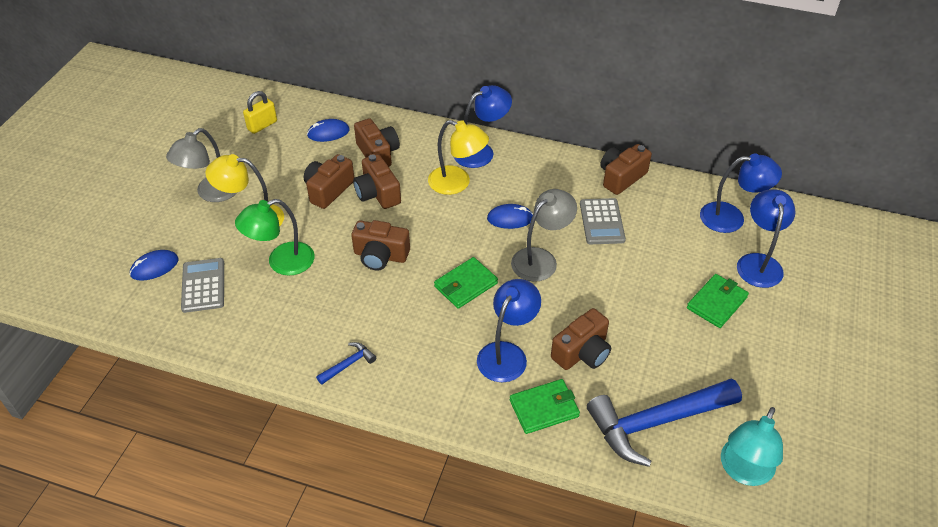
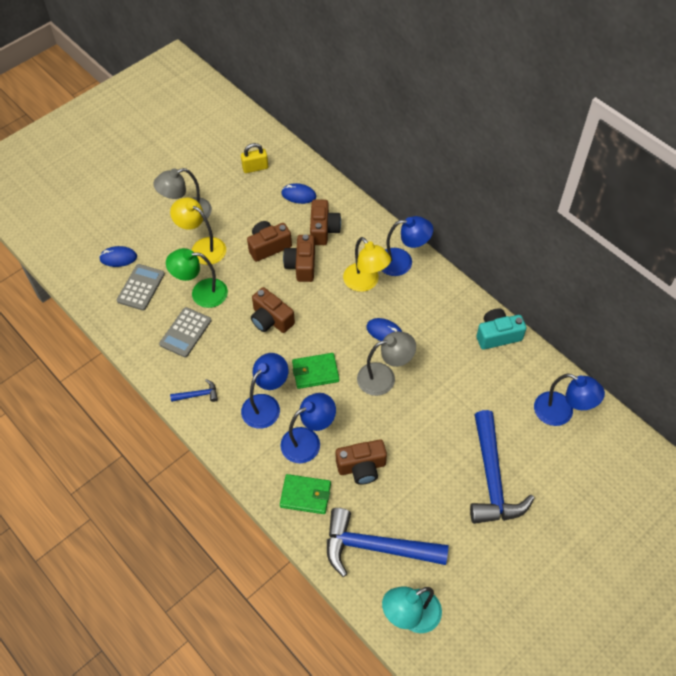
camera: 30 degrees right, 10 degrees up
(602, 222) = (453, 367): grey calculator -> grey calculator (185, 332)
(621, 177) = (497, 335): brown camera -> turquoise camera
(717, 303) = (492, 479): green wallet -> blue hammer
(758, 262) = (553, 462): blue lamp -> blue lamp (266, 405)

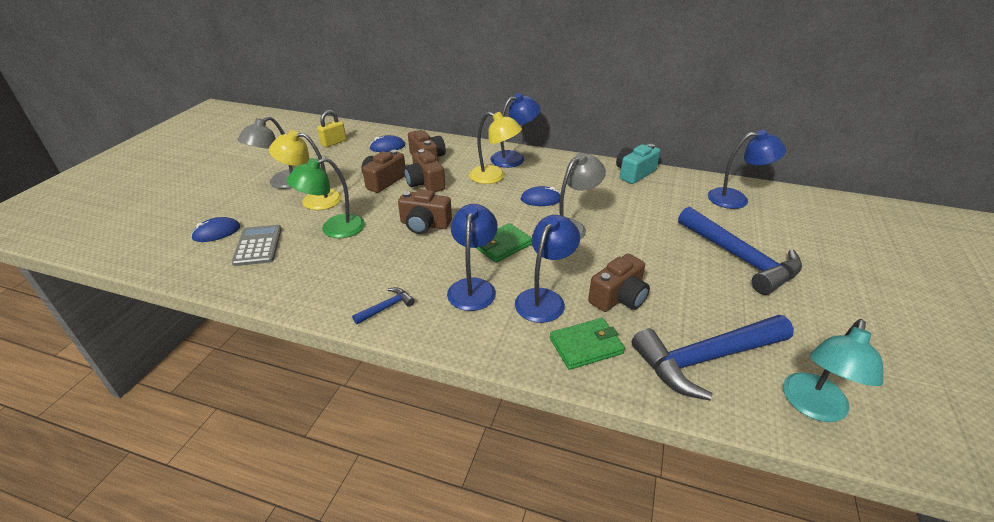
camera: 30 degrees left, 20 degrees down
(185, 332) = (335, 262): grey calculator -> none

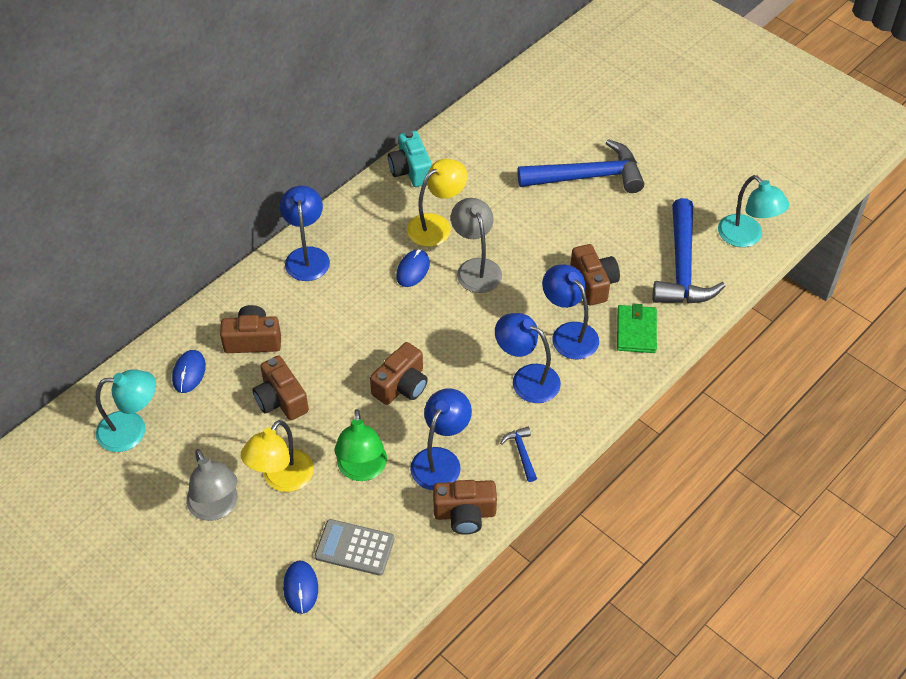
camera: 65 degrees left, 15 degrees up
(334, 143) = (132, 430): yellow padlock -> turquoise lamp
(425, 183) = (313, 360): brown camera -> brown camera (465, 514)
(494, 177) = (340, 291): yellow lamp -> yellow lamp (436, 225)
(502, 245) = (475, 333): green wallet -> none
(736, 199) = (504, 123): blue lamp -> blue lamp (440, 460)

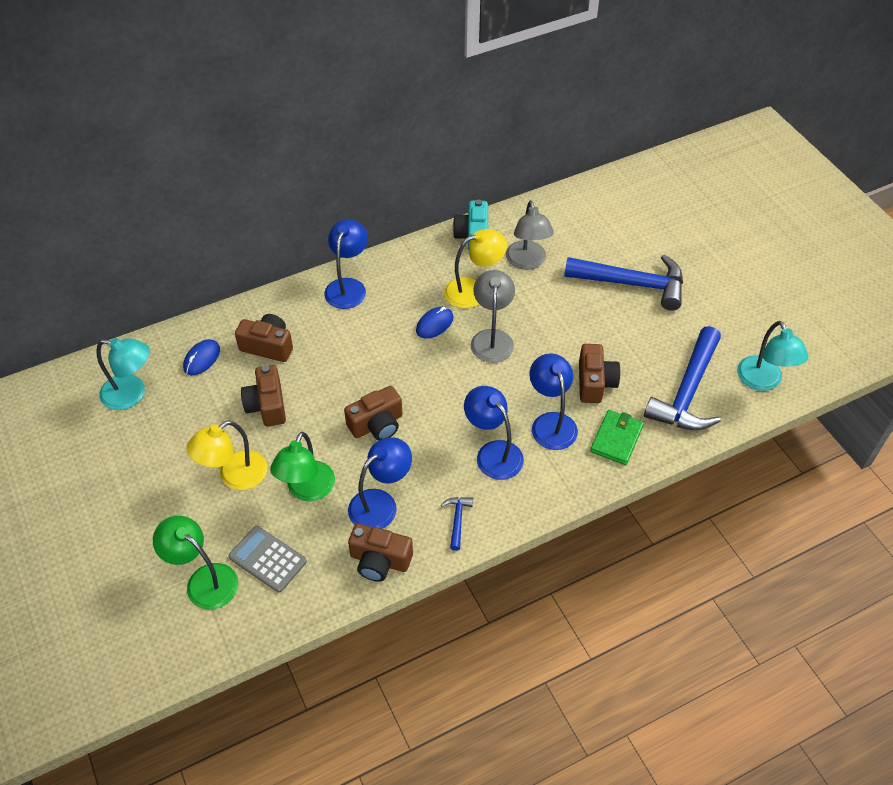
camera: 20 degrees right, 0 degrees up
(216, 508) = (167, 484): grey lamp -> grey lamp (527, 262)
(300, 588) = (204, 580): blue mouse -> green lamp

